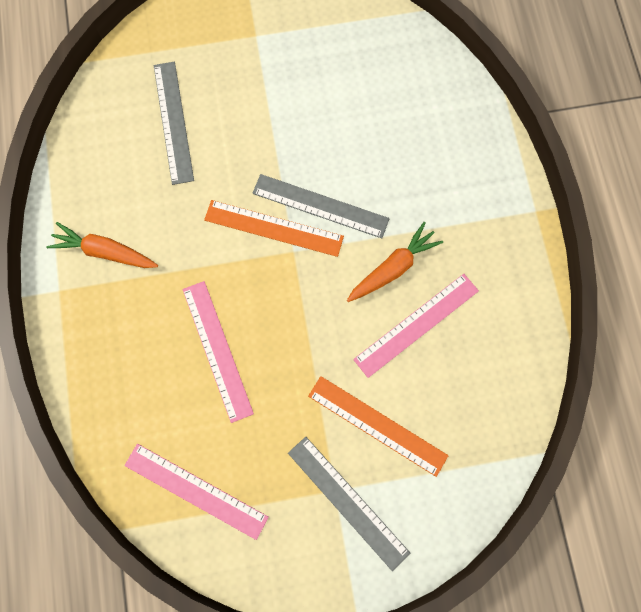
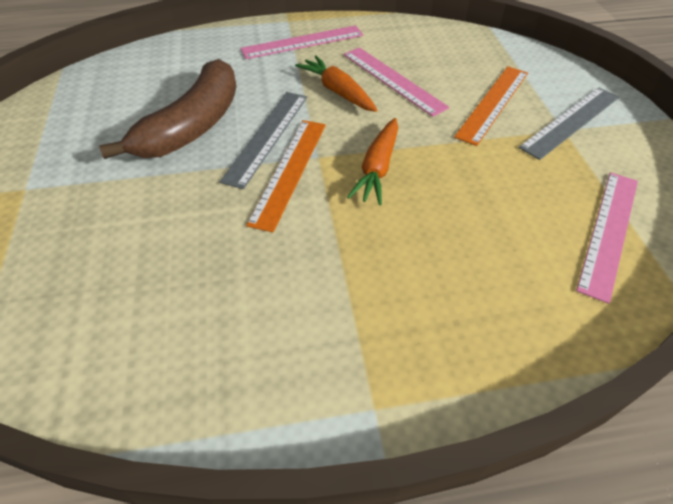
camera: 90 degrees left, 25 degrees down
(104, 251) = (311, 346): orange carrot -> orange carrot (377, 168)
(173, 122) = (120, 270): grey ruler -> none
(217, 350) = (440, 217): pink ruler -> pink ruler (303, 42)
(334, 141) = (192, 126): none -> brown banana

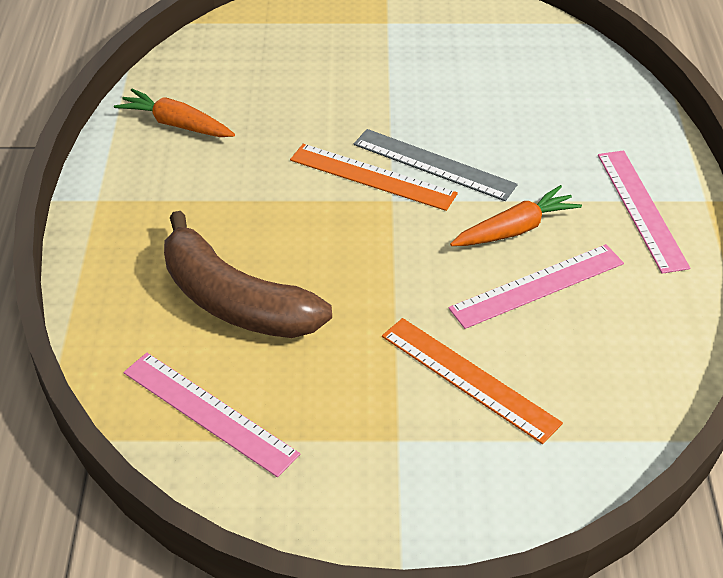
camera: 100 degrees right, 5 degrees down
(192, 126) = (461, 113): brown banana -> brown banana (235, 301)
(377, 168) = (361, 242): orange carrot -> orange carrot (176, 124)
(570, 121) = (414, 454): grey ruler -> none

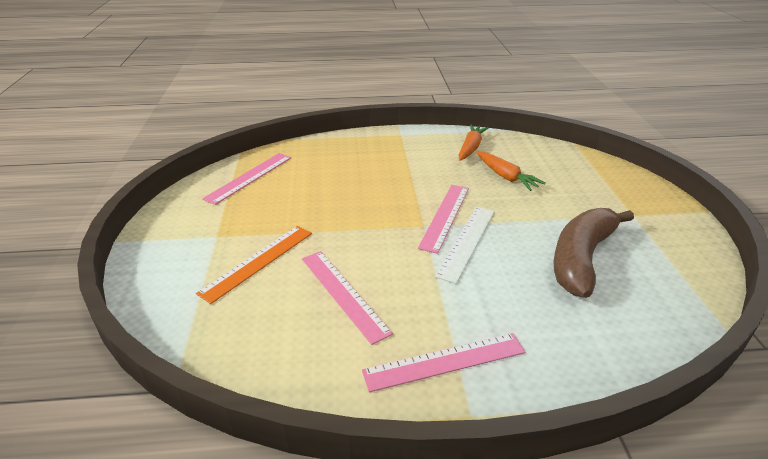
camera: 85 degrees right, 10 degrees down
(235, 301) = (327, 177): brown banana -> brown banana (581, 258)
(372, 176) = (445, 216): orange ruler -> pink ruler
(433, 165) = (467, 242): grey ruler -> white ruler
(515, 229) = (404, 283): orange carrot -> orange carrot (506, 177)

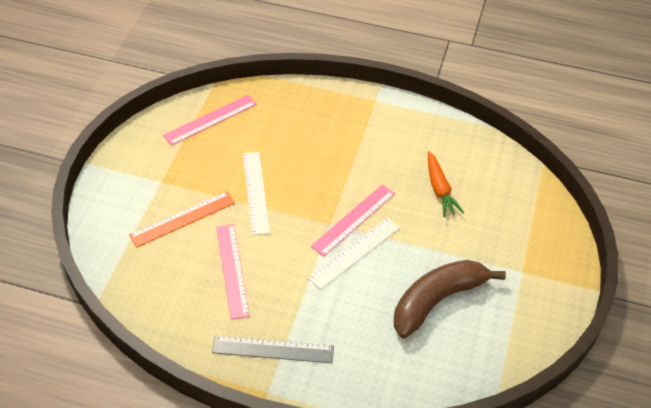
camera: 20 degrees right, 15 degrees up
(329, 220) = (255, 192): none -> white ruler
(444, 361) = (273, 349): pink ruler -> grey ruler
(471, 148) = (432, 140): orange carrot -> none

